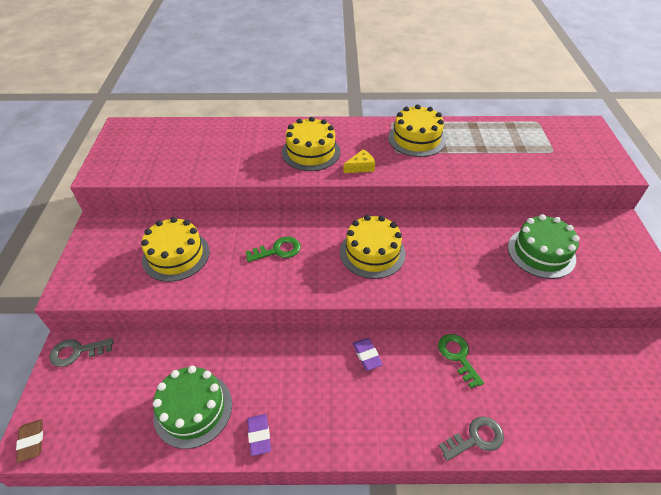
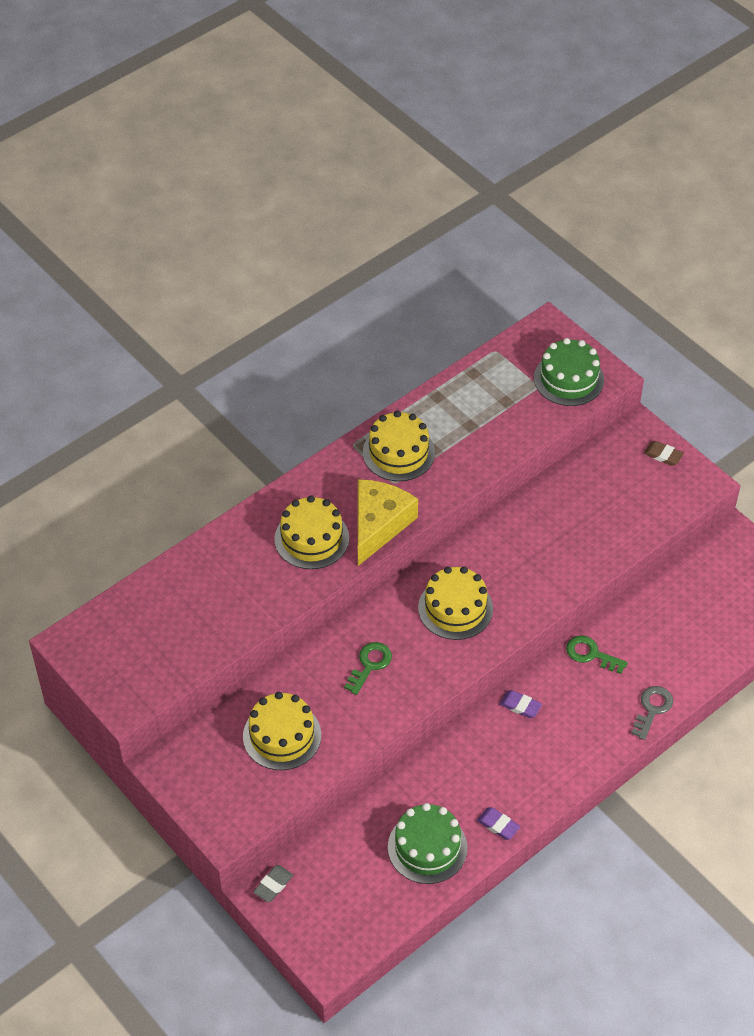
camera: 40 degrees left, 5 degrees up
(31, 441) = (329, 963): brown eraser -> brown eraser (663, 455)
(77, 352) = (273, 885): grey key -> grey eraser
(361, 167) = (378, 525): yellow cheese -> yellow cheese, size x2.22
(541, 253) = (595, 509): green cake -> green cake (568, 379)

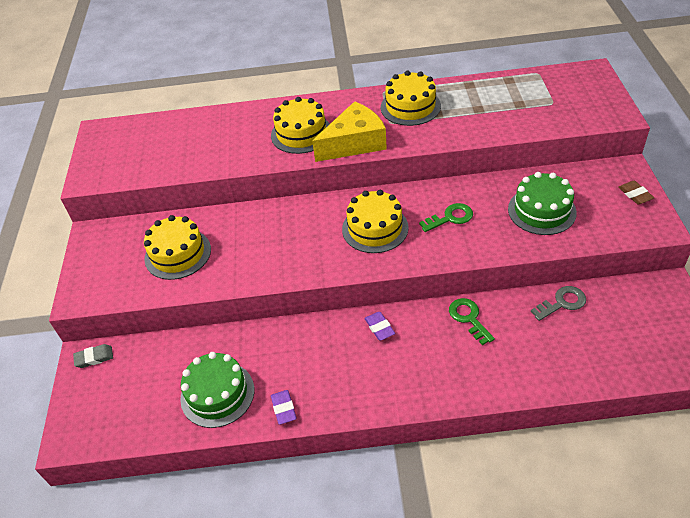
camera: 40 degrees right, 5 degrees down
(369, 665) = (279, 237): green key -> green key (450, 218)
(568, 379) = (583, 107): green cake -> green cake (541, 211)
(652, 709) = (488, 387): grey key -> grey key (562, 303)

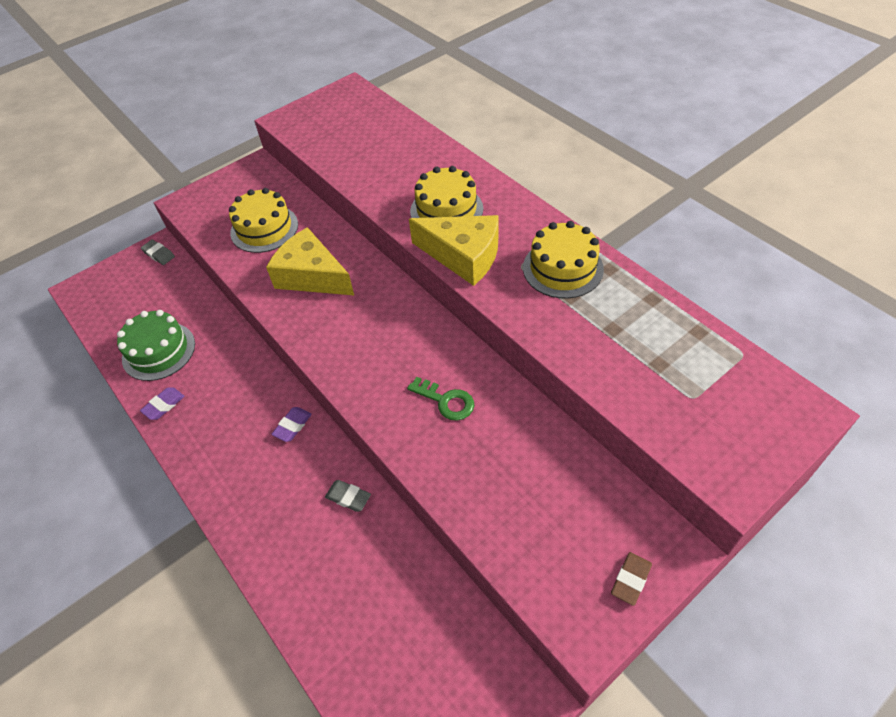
camera: 55 degrees right, 5 degrees up
(264, 244) = (311, 276): none -> yellow cheese
(375, 228) = (386, 345): yellow cake -> none
(469, 318) = (348, 497): green key -> grey eraser
(541, 211) = (521, 484): green cake -> none
(562, 303) = (425, 581): grey key -> none

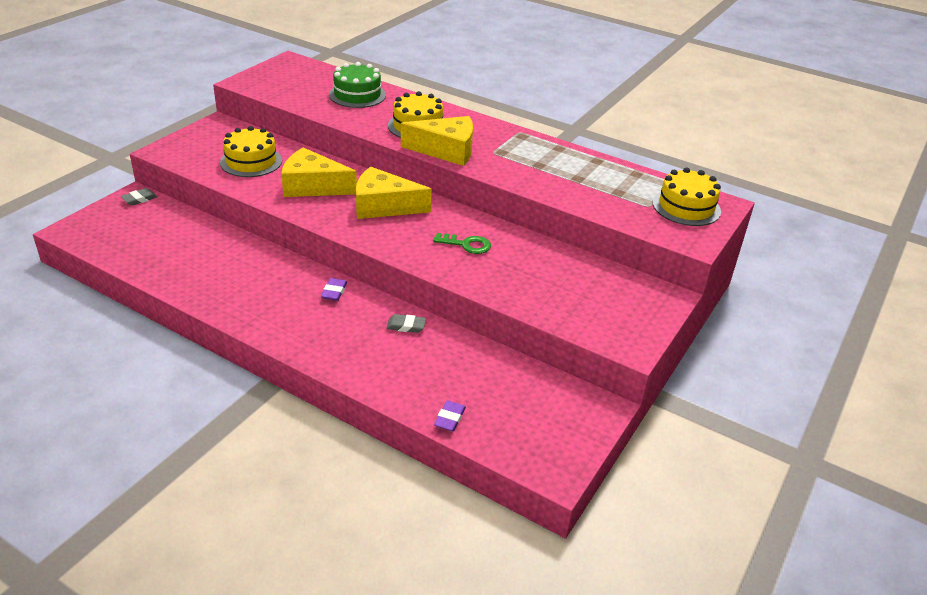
camera: 25 degrees left, 15 degrees down
(159, 254) = (139, 199): grey eraser -> grey eraser turned 60 degrees counterclockwise
(159, 351) = (179, 262): green cake -> green cake (357, 95)
(164, 405) = (206, 295): purple eraser -> purple eraser (450, 418)
(375, 319) = (383, 206): none -> yellow cheese
(563, 268) = (525, 151): yellow cake -> yellow cake (686, 207)
(630, 580) = (647, 315): brown eraser -> none

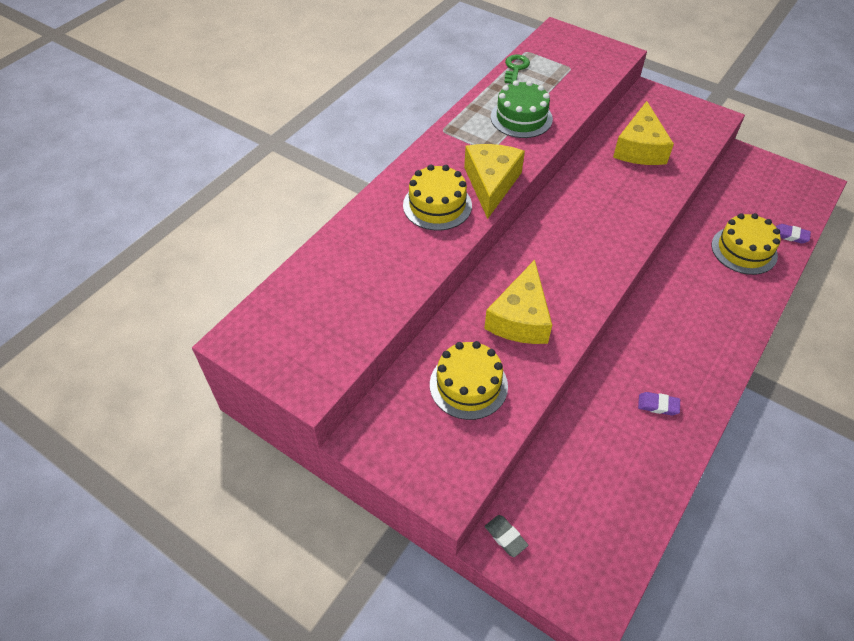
camera: 85 degrees left, 15 degrees up
(334, 292) = (654, 314): purple eraser -> purple eraser (658, 405)
(357, 95) = (354, 260): green cake -> green cake (521, 118)
(383, 206) = (551, 256): yellow cheese -> yellow cheese (640, 148)
(406, 326) = (689, 261): grey eraser -> none
(467, 245) = (607, 197): green key -> green key (515, 68)
(686, 207) = (567, 49): yellow cake -> yellow cake (744, 250)

